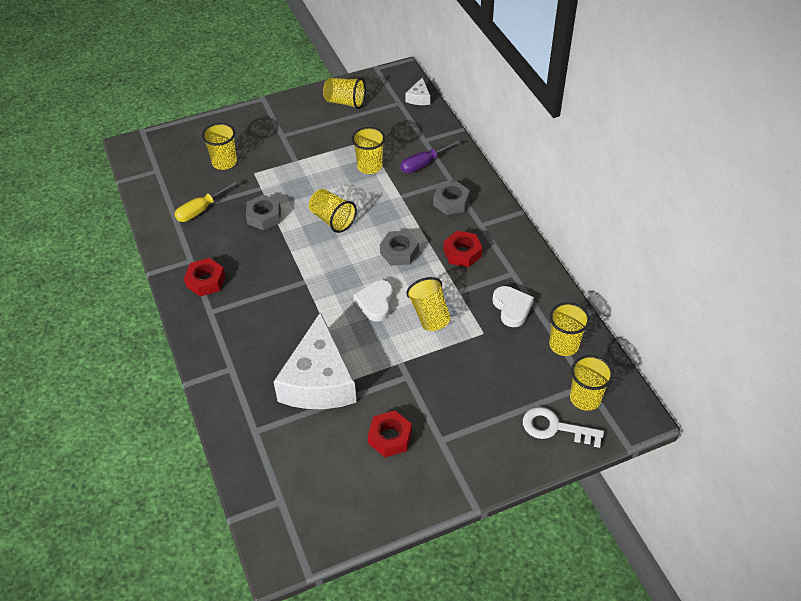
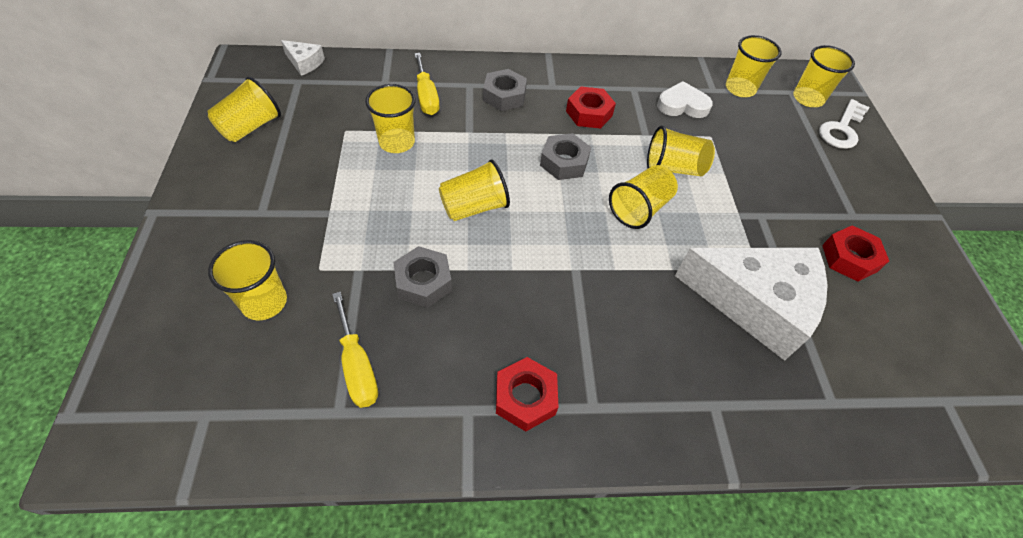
camera: 75 degrees left, 5 degrees up
(375, 302) = (639, 209): white heart -> yellow cup
(423, 164) = (426, 96): purple screwdriver -> yellow screwdriver

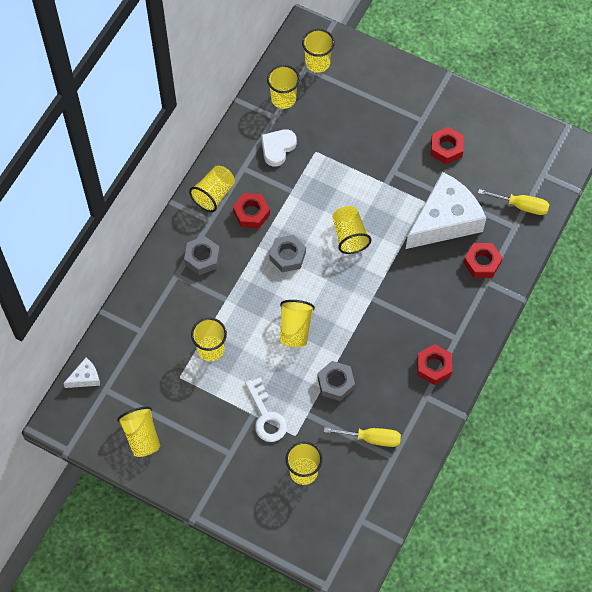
camera: 55 degrees left, 10 degrees up
(426, 96) = (173, 310): yellow screwdriver -> yellow screwdriver (521, 206)
(673, 168) = (329, 194): yellow cup -> yellow cup (214, 194)
(738, 384) = (482, 263): none -> red nut
(842, 129) = (355, 66): white key -> white key (266, 416)

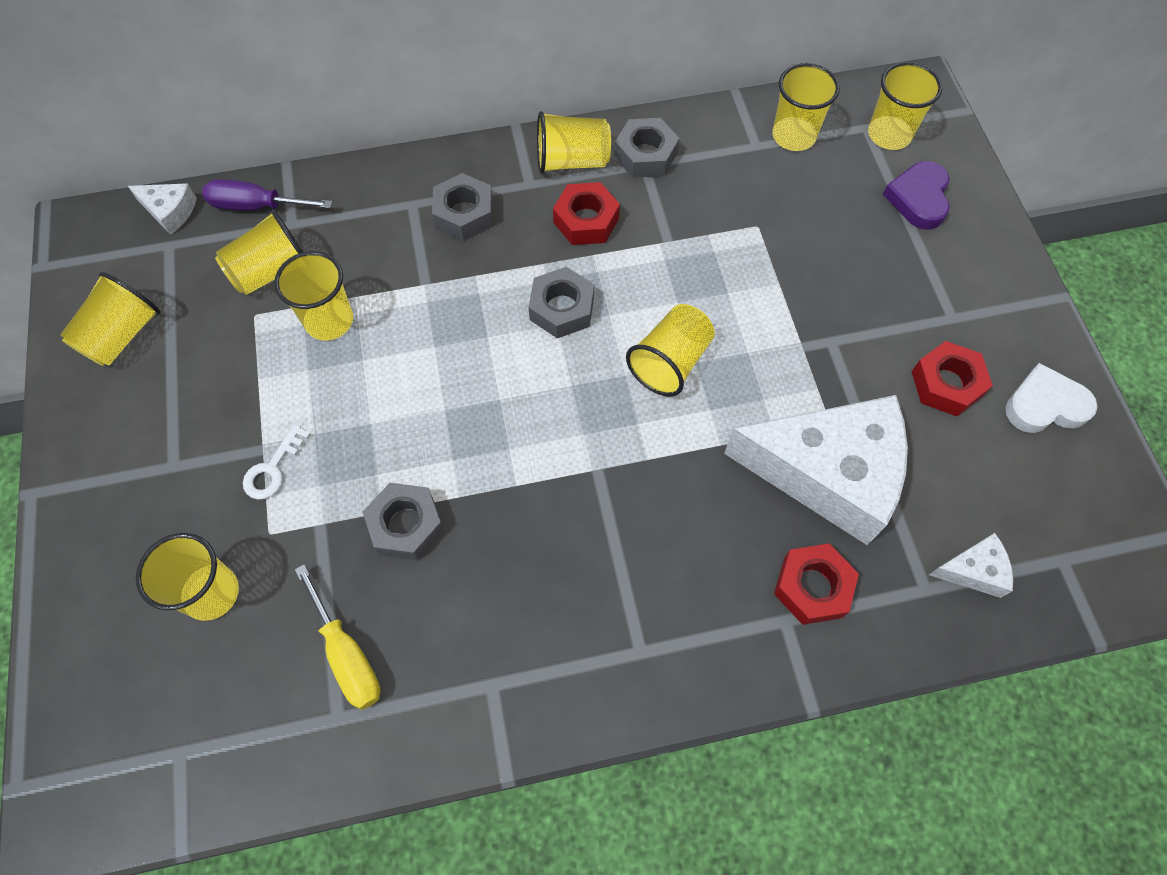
camera: 50 degrees right, 0 degrees up
(117, 339) = (256, 206): none -> purple screwdriver
(238, 163) = (645, 155): none -> grey nut
(266, 416) = (273, 469): white key -> white key, size x0.64
(277, 148) = (714, 180): white heart -> white heart (1045, 405)
(295, 329) = (452, 403): yellow cup -> yellow cup (271, 271)
(358, 81) = (918, 198): none -> purple heart
(434, 367) = (558, 655): red nut -> none
(521, 206) = (973, 570): yellow screwdriver -> white cheese

